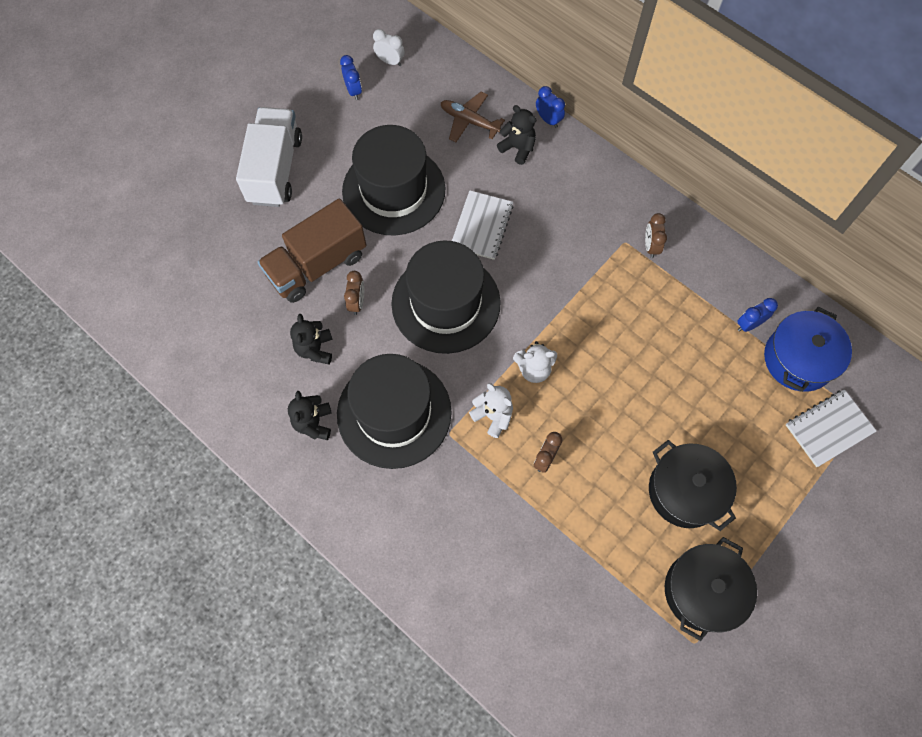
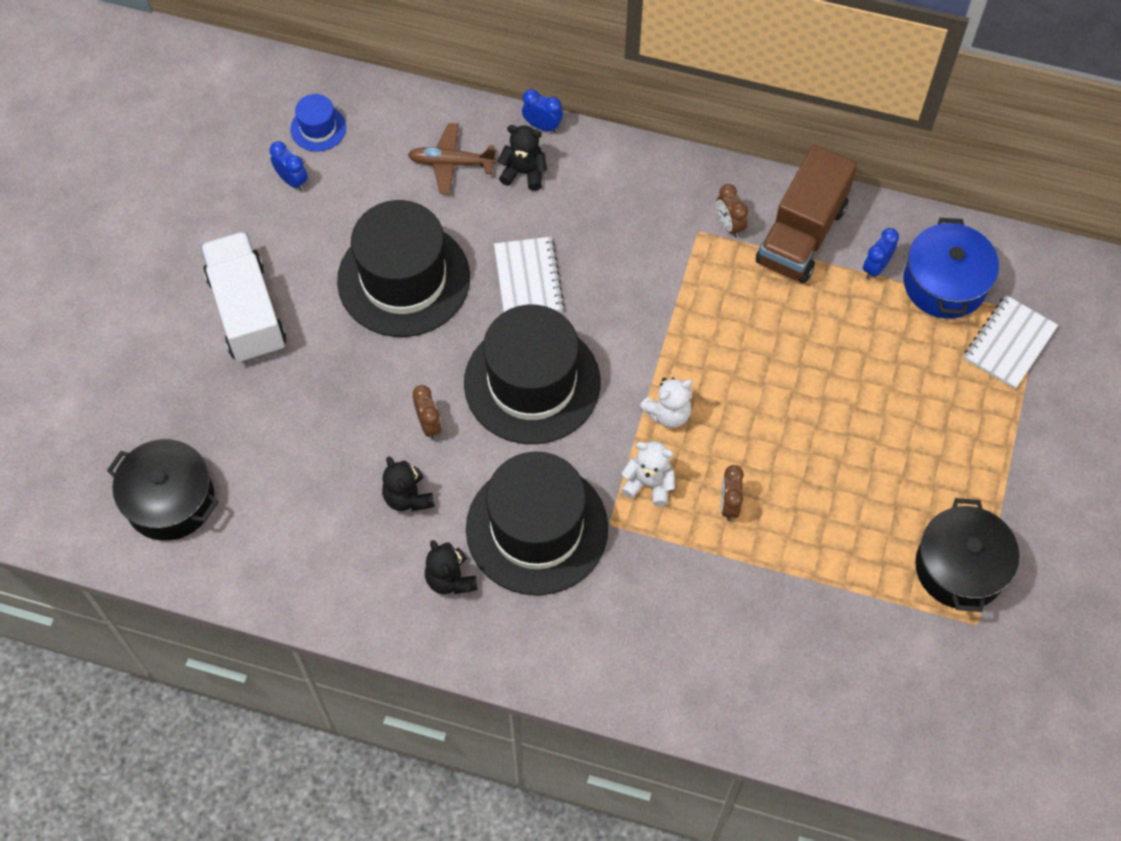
camera: 25 degrees left, 5 degrees down
(317, 265) = (358, 401): brown truck -> brown truck (801, 234)
(390, 61) = (318, 128): white clock -> blue hat
(685, 491) = (893, 473): black pot -> black pot (170, 500)

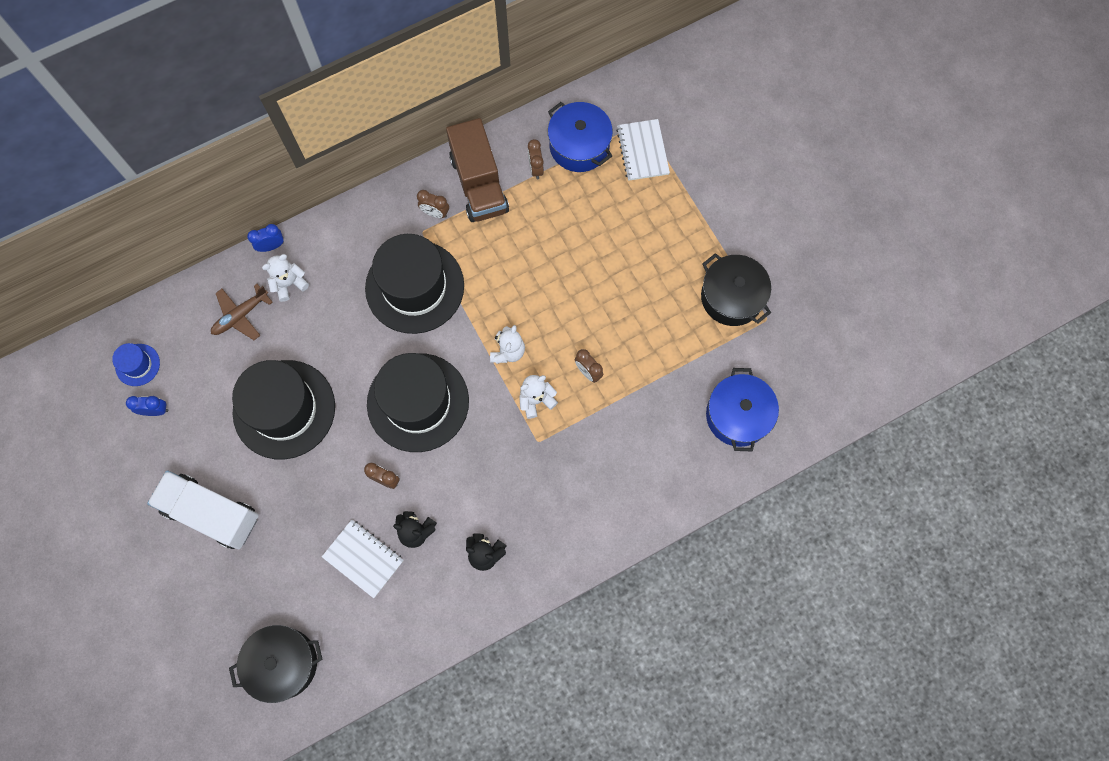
camera: 45 degrees left, 10 degrees up
(524, 172) = (289, 284): black teddy bear -> white teddy bear
(528, 279) = (355, 344): white notebook -> white notebook (363, 559)
(537, 528) = (502, 481): black hat -> black hat (414, 287)
(844, 689) = (738, 415): none -> blue pot
(875, 267) = (536, 168): blue clock -> brown clock

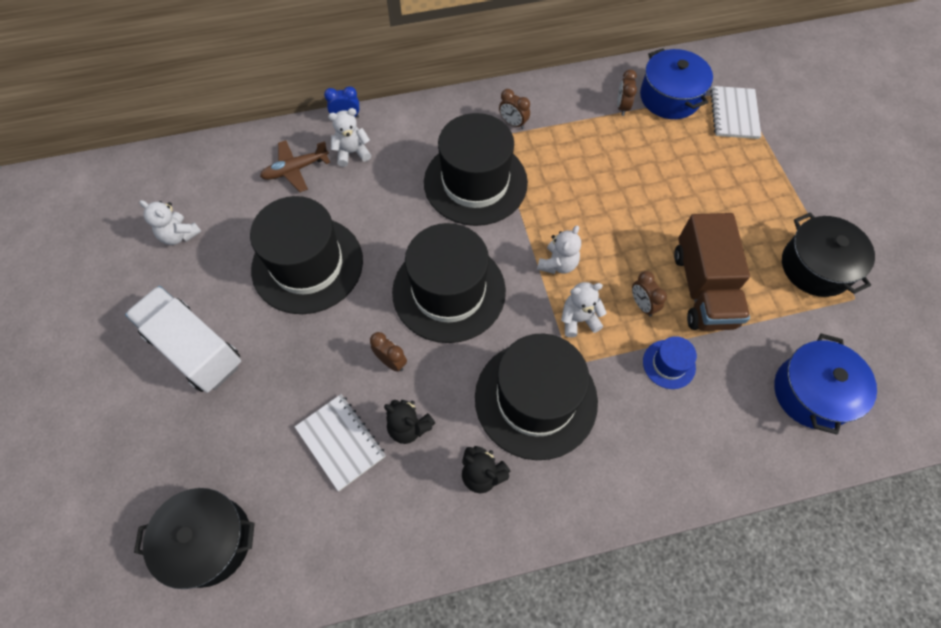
camera: 15 degrees right, 10 degrees down
(137, 365) = (180, 190): blue hat -> blue hat (669, 364)
(155, 410) = (179, 235): blue clock -> white teddy bear
(479, 184) = (562, 108): brown truck -> brown truck (703, 288)
(514, 480) = (536, 399): none -> black hat

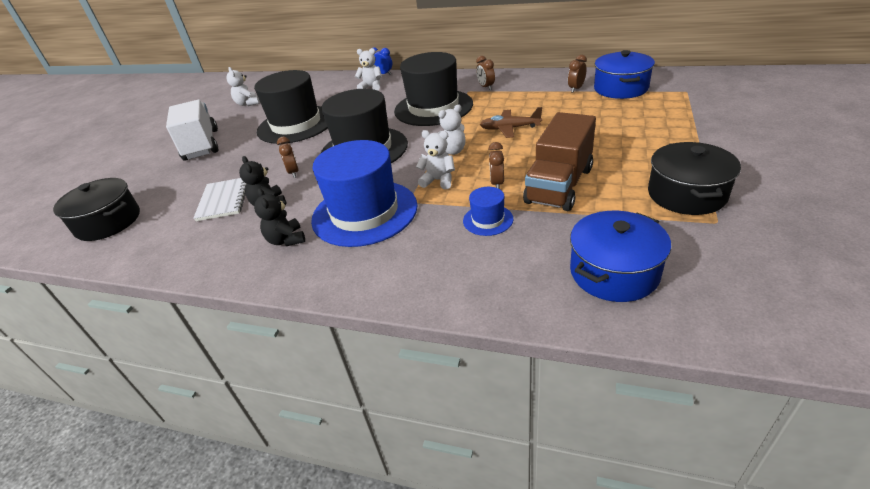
camera: 35 degrees right, 25 degrees down
(295, 169) = (333, 89): brown plane -> brown plane (509, 128)
(536, 399) = (364, 212): black hat -> blue hat
(734, 114) = (673, 102): white notebook -> none

